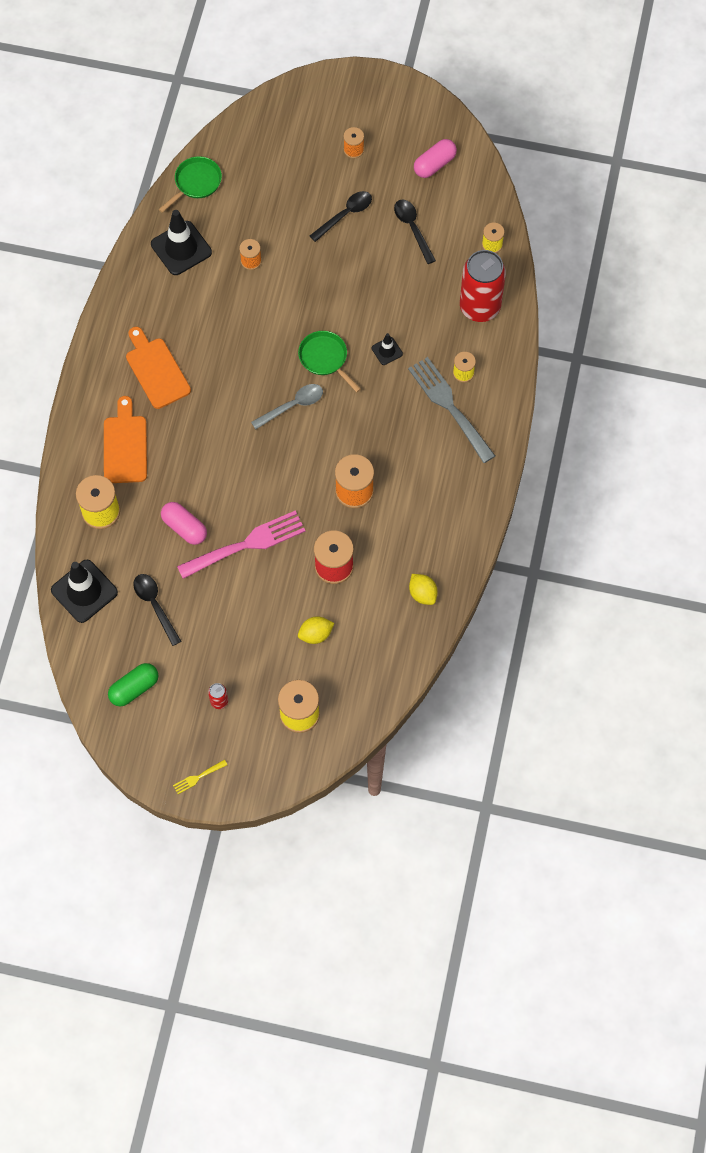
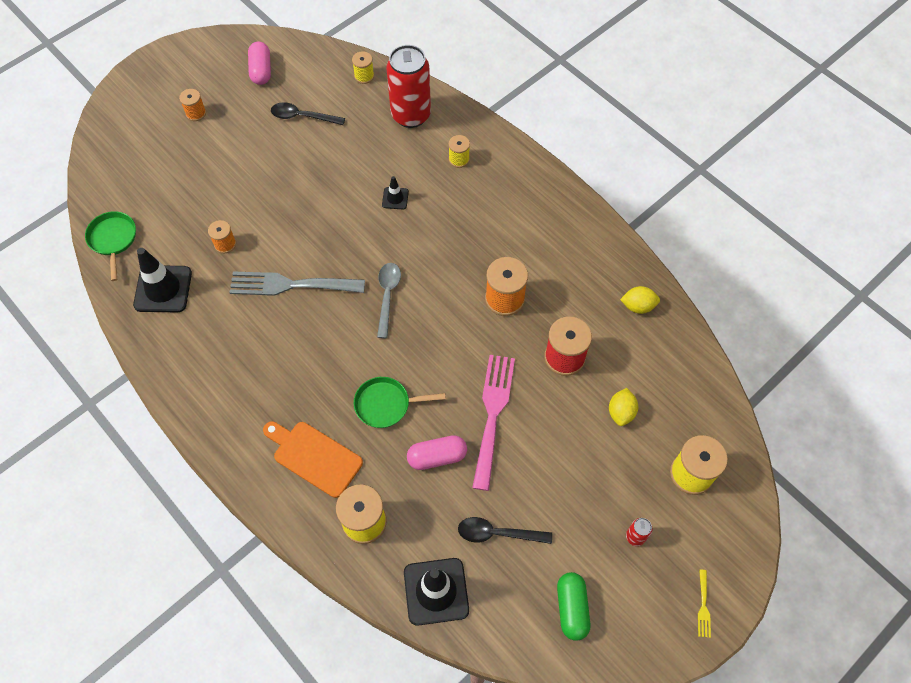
camera: 55 degrees left, 5 degrees down
(156, 370) = (261, 383): orange cutting board -> none
(325, 358) = (364, 245): green pan -> green pan (386, 404)
(345, 215) = (247, 153): black spoon -> none
(449, 406) = (480, 186): grey fork -> grey fork (290, 285)

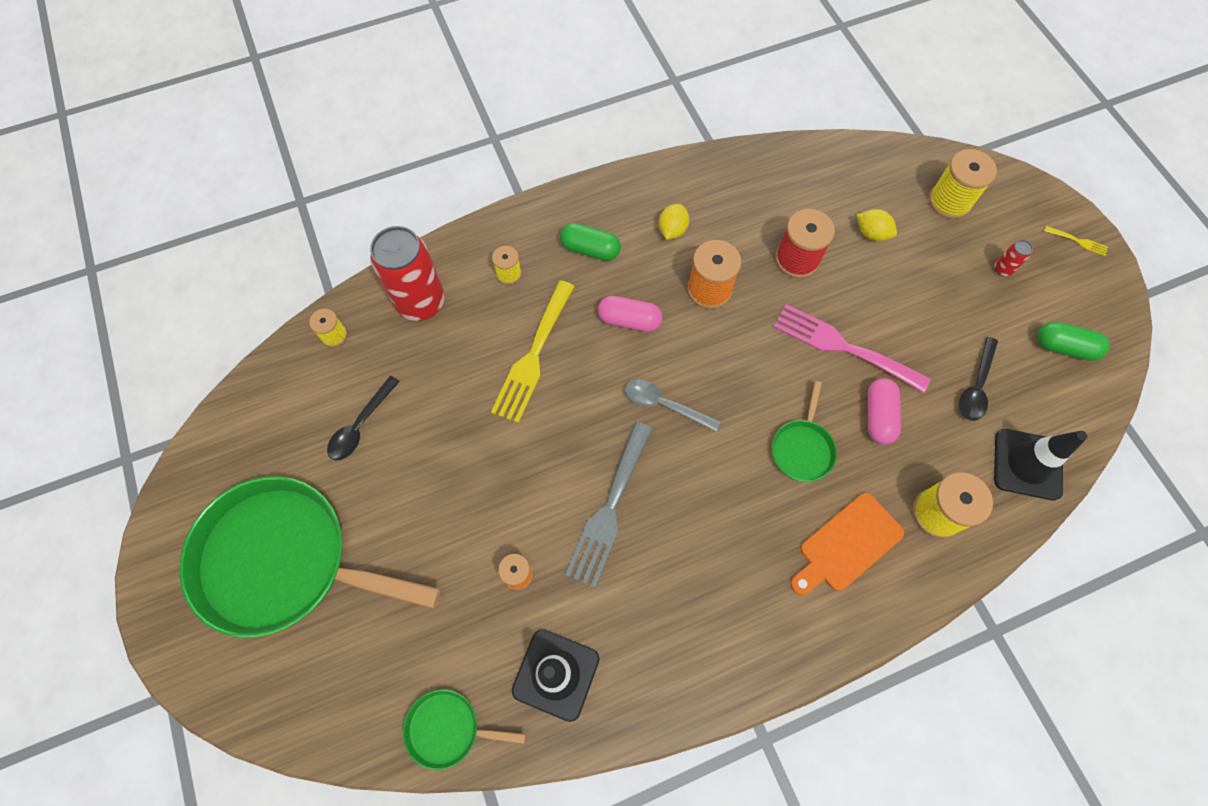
camera: 70 degrees left, 5 degrees up
(196, 113) = (284, 561): orange spool -> green pan
(261, 70) = (256, 456): pink capsule -> pink capsule (629, 320)
(395, 198) = (533, 356): black traffic cone -> yellow fork
(505, 205) = (590, 249): none -> green capsule
(638, 306) = (759, 176): yellow lemon -> yellow lemon (672, 230)

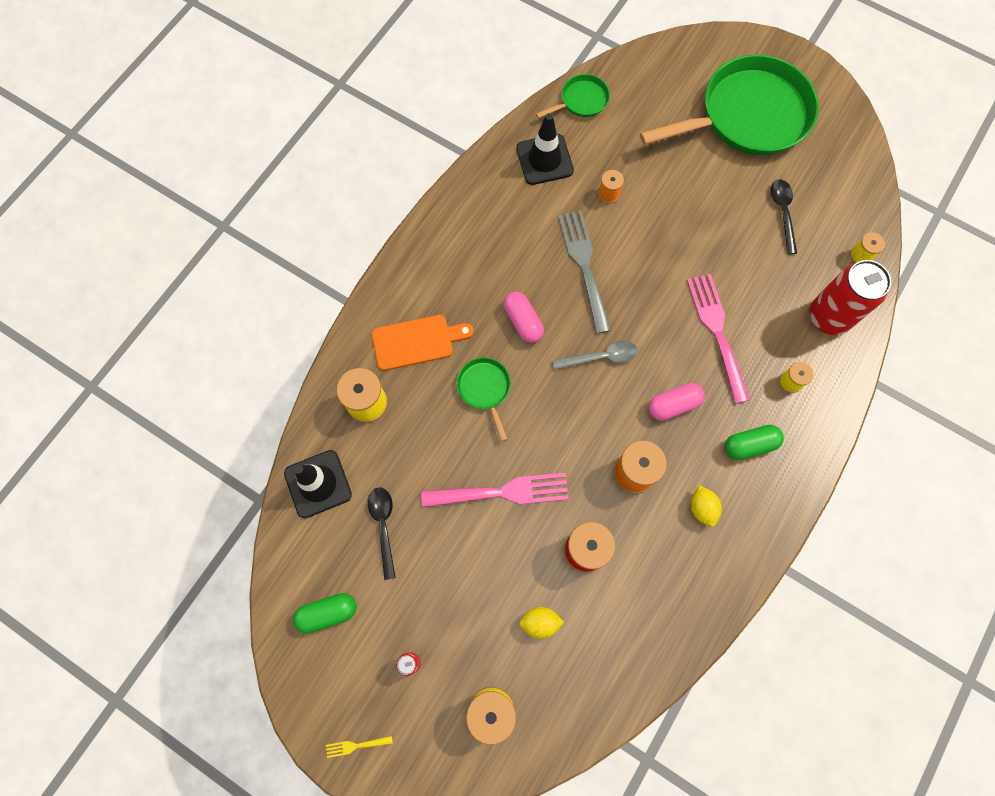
camera: 145 degrees right, 5 degrees up
(533, 356) = (717, 331): yellow fork -> pink fork
(847, 545) = (417, 342): orange cutting board -> orange cutting board turned 60 degrees clockwise
(878, 416) = (444, 450): pink capsule -> pink capsule (523, 322)

